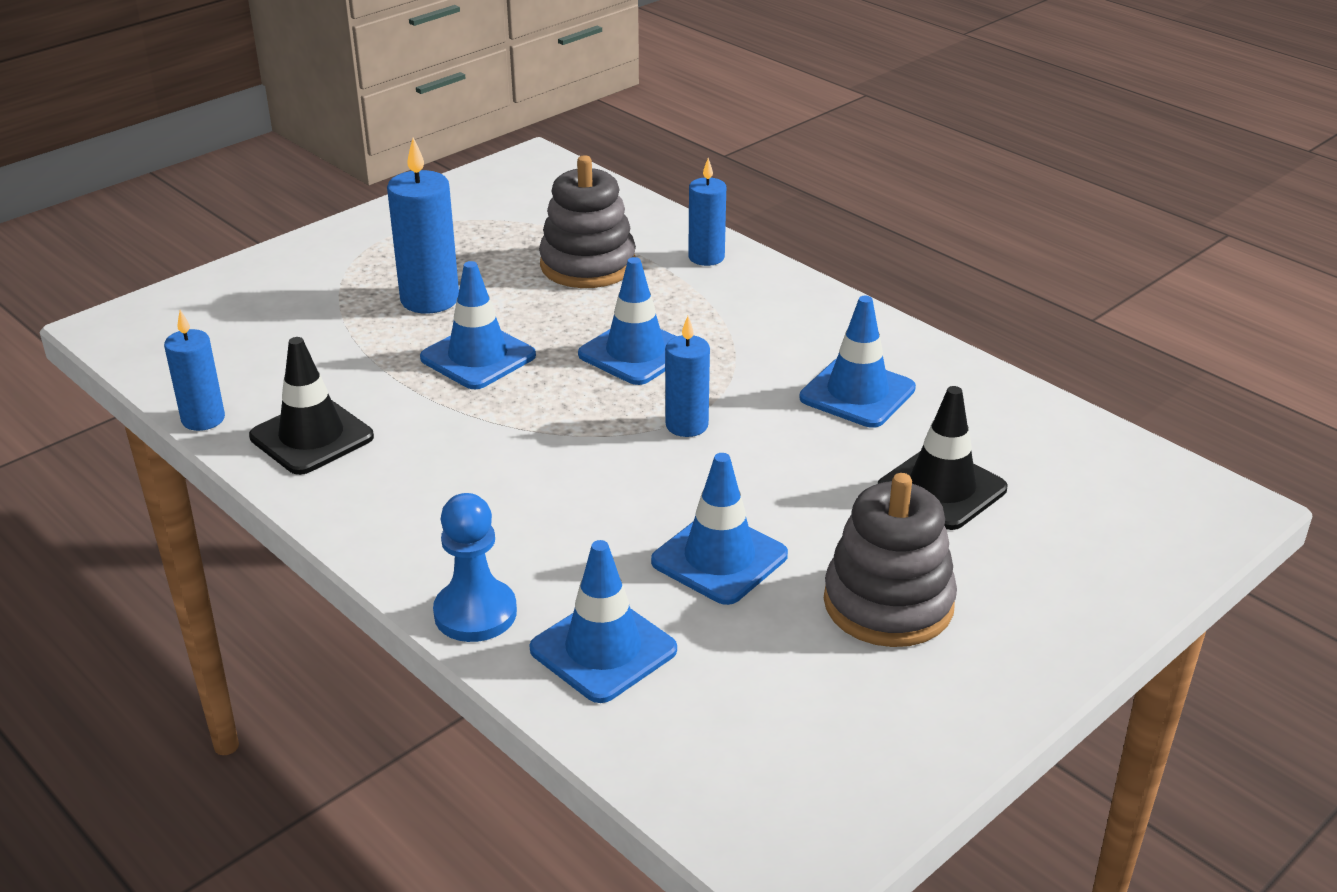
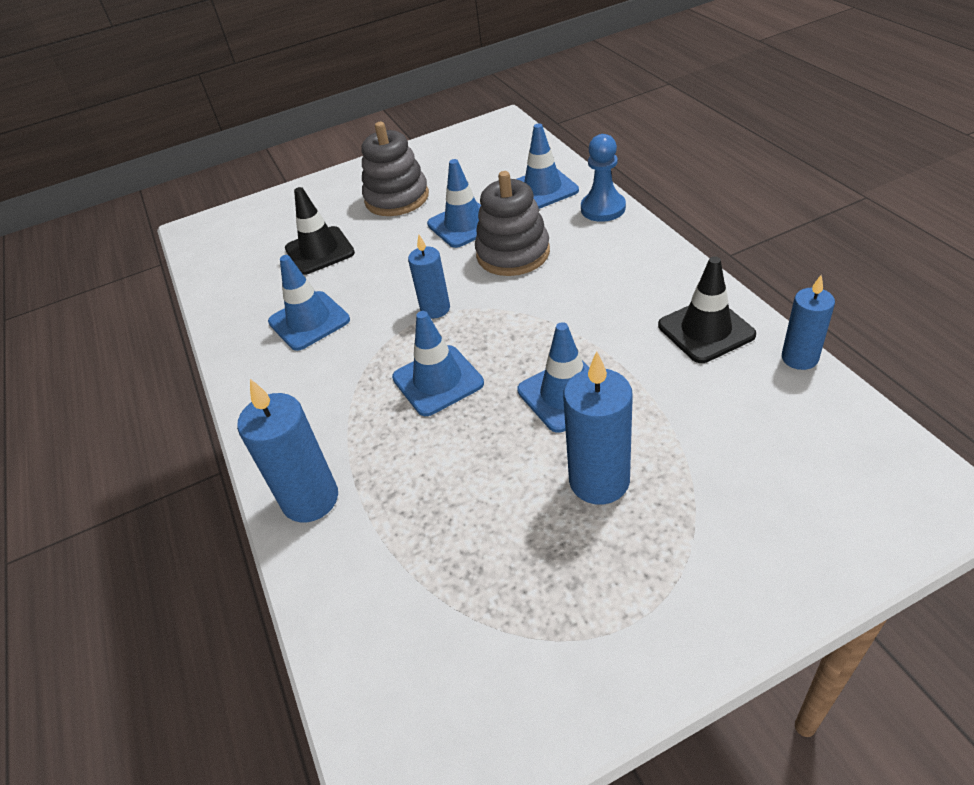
camera: 155 degrees left, 10 degrees up
(588, 265) = (428, 509): grey stacking toy -> grey stacking toy (513, 253)
(706, 257) = (310, 499): blue candle -> blue candle, size x1.54

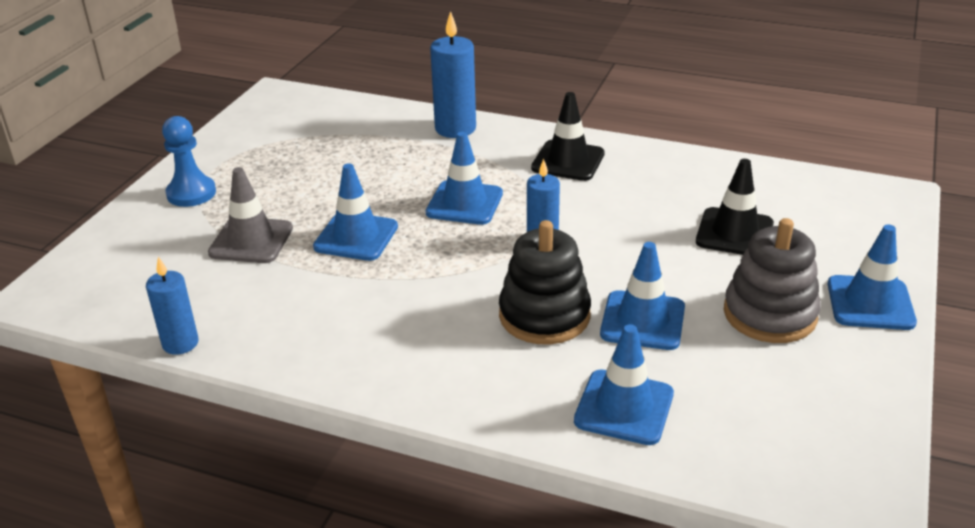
camera: 130 degrees right, 10 degrees down
(309, 321) = (630, 189): blue traffic cone -> blue traffic cone (870, 303)
(513, 253) = (544, 316): grey stacking toy -> black stacking toy
(599, 481) = (284, 207): blue candle -> none
(603, 208) = (515, 414): blue pawn -> blue pawn (191, 193)
(667, 448) = (251, 241): none -> grey traffic cone
(706, 330) = (280, 330): black traffic cone -> black traffic cone (568, 161)

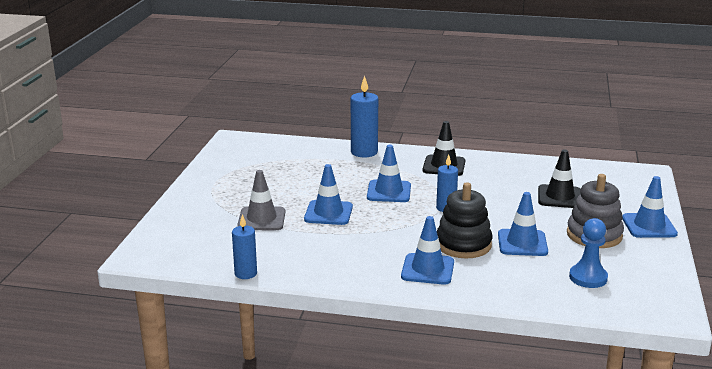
camera: 10 degrees left, 10 degrees down
(191, 193) = (207, 196): blue pawn -> blue pawn (588, 277)
(624, 407) = (527, 284): blue traffic cone -> blue traffic cone (427, 269)

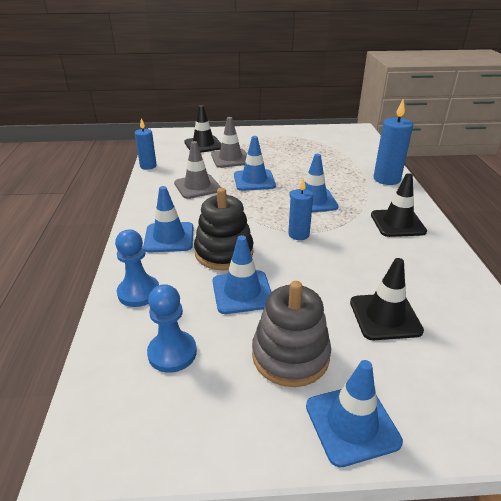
camera: 75 degrees right, 10 degrees up
(205, 232) = (203, 145): none -> black traffic cone
(324, 246) = (197, 186): none -> grey traffic cone
(513, 289) = (139, 292): none -> blue pawn

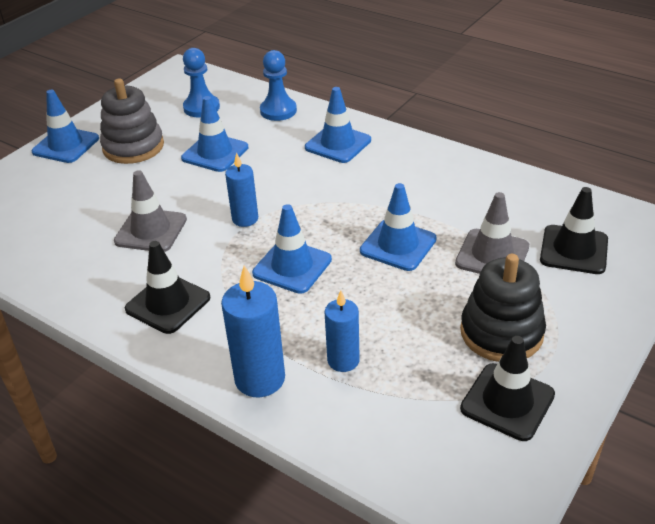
camera: 130 degrees right, 5 degrees up
(148, 166) = (531, 177): blue candle -> blue candle (343, 360)
(197, 186) = (429, 195): grey traffic cone -> grey traffic cone (151, 230)
(224, 252) = (276, 164): black stacking toy -> black stacking toy (501, 332)
(385, 316) = (95, 204): black traffic cone -> black traffic cone (507, 402)

